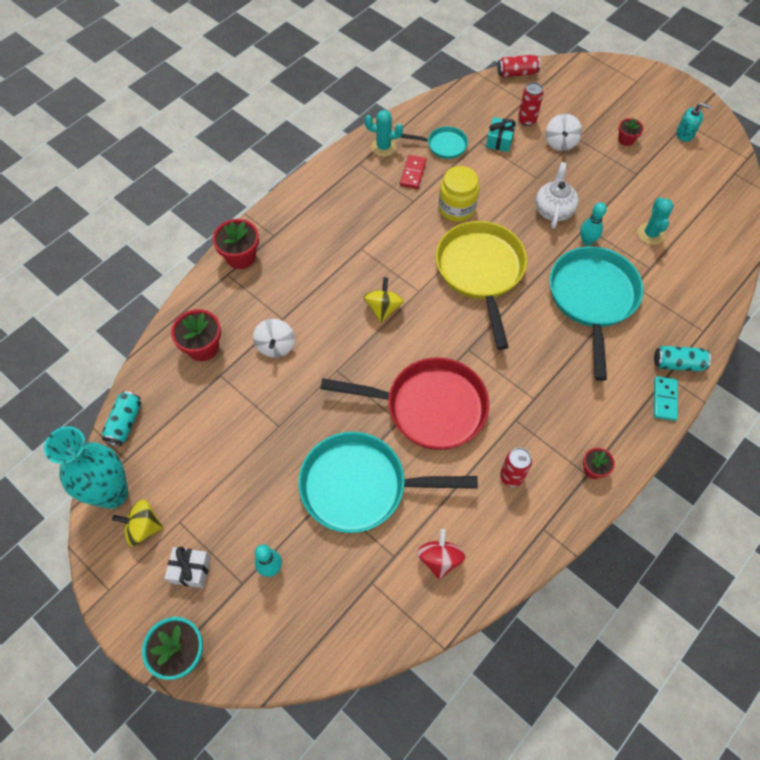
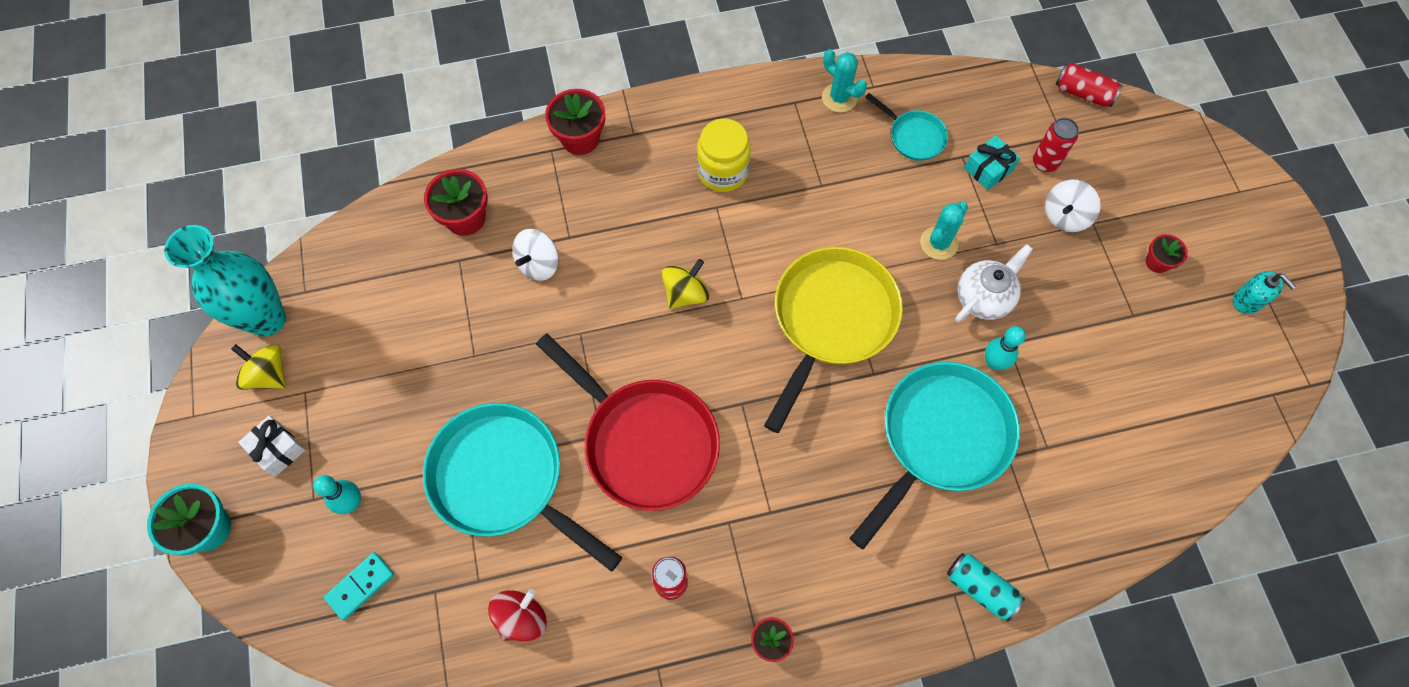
camera: 35 degrees right, 5 degrees up
(125, 423) = (332, 252): turquoise can -> none
(413, 173) = (848, 150): red domino -> none
(456, 208) = (865, 224): yellow jar -> yellow jar (723, 172)
(650, 234) = (1085, 404): turquoise cactus -> turquoise cactus (939, 243)
(664, 399) = (926, 620): turquoise domino -> turquoise domino (360, 586)

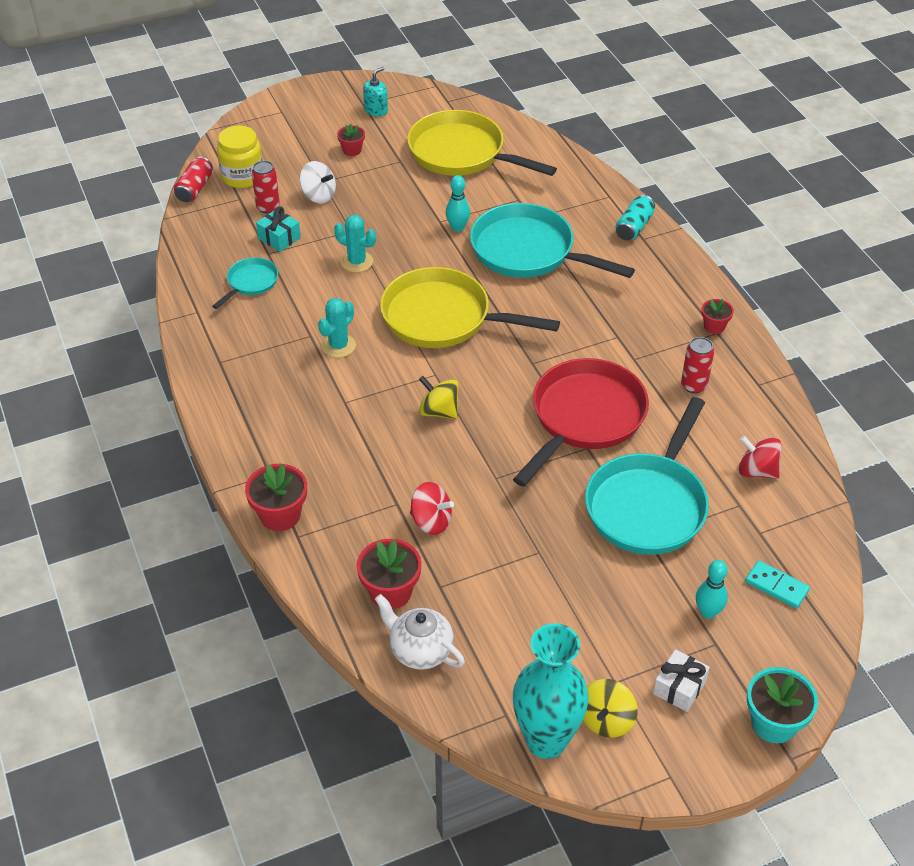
camera: 100 degrees left, 20 degrees down
(539, 264) = (431, 521): white spinning top -> red spinning top
(723, 172) = (305, 402): yellow jar -> yellow jar (242, 176)
(839, 98) = (212, 332): turquoise cactus -> turquoise cactus (338, 346)
(984, 297) = (402, 235): white teapot -> white teapot (420, 650)
(1150, 393) = (462, 153): none -> yellow pan

